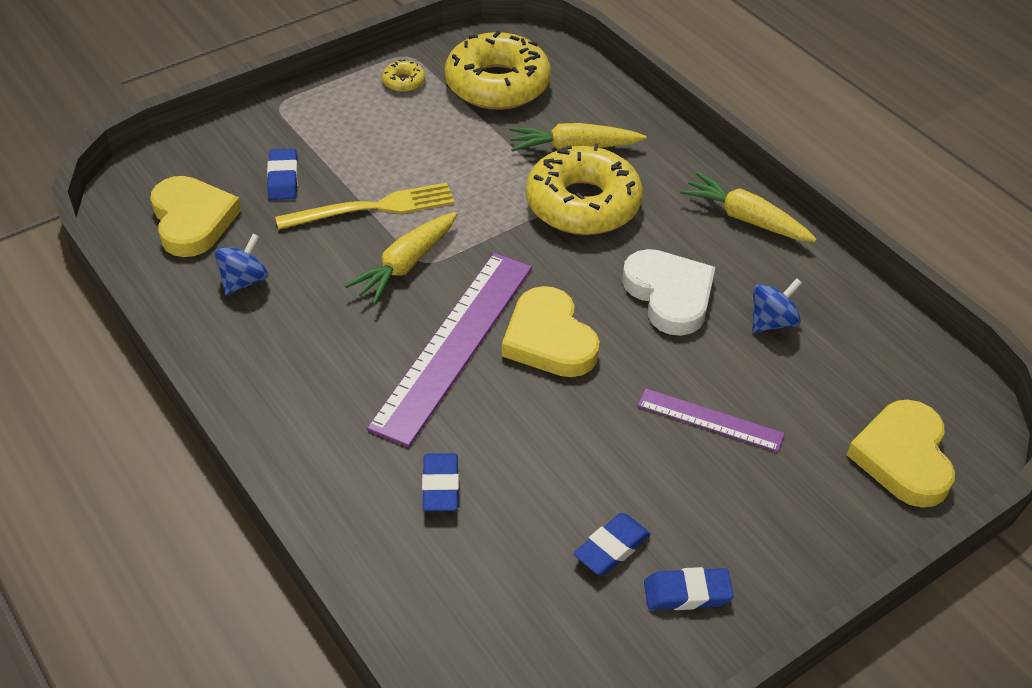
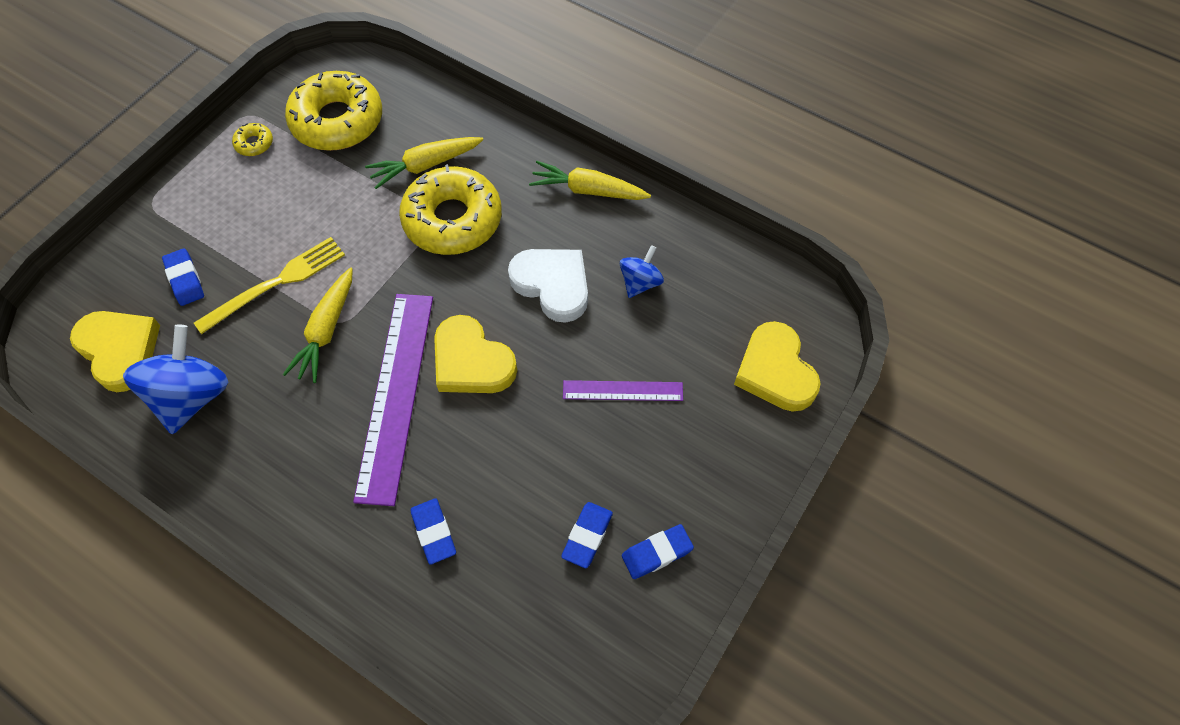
camera: 20 degrees left, 15 degrees up
(244, 281) = (191, 396): blue spinning top -> blue spinning top, size x1.81

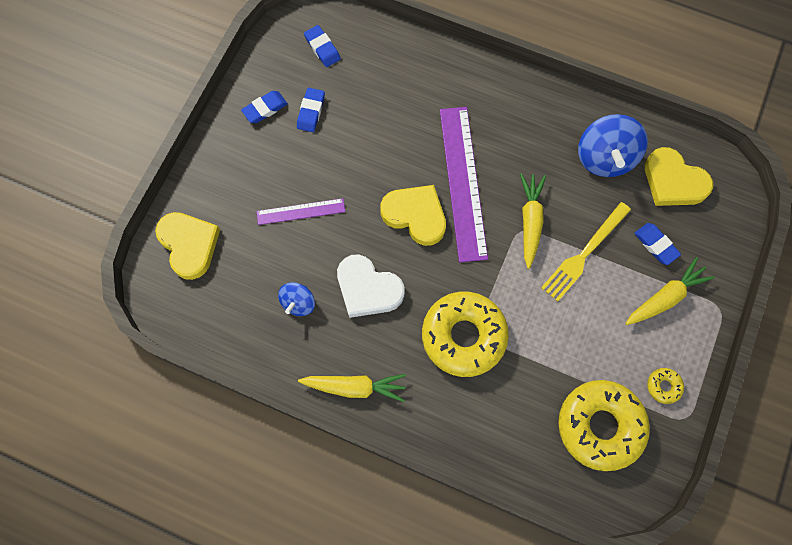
camera: 170 degrees right, 10 degrees up
(425, 165) = (503, 389): yellow carrot -> yellow carrot (665, 297)
(434, 532) = (409, 98): blue eraser -> blue eraser (322, 48)

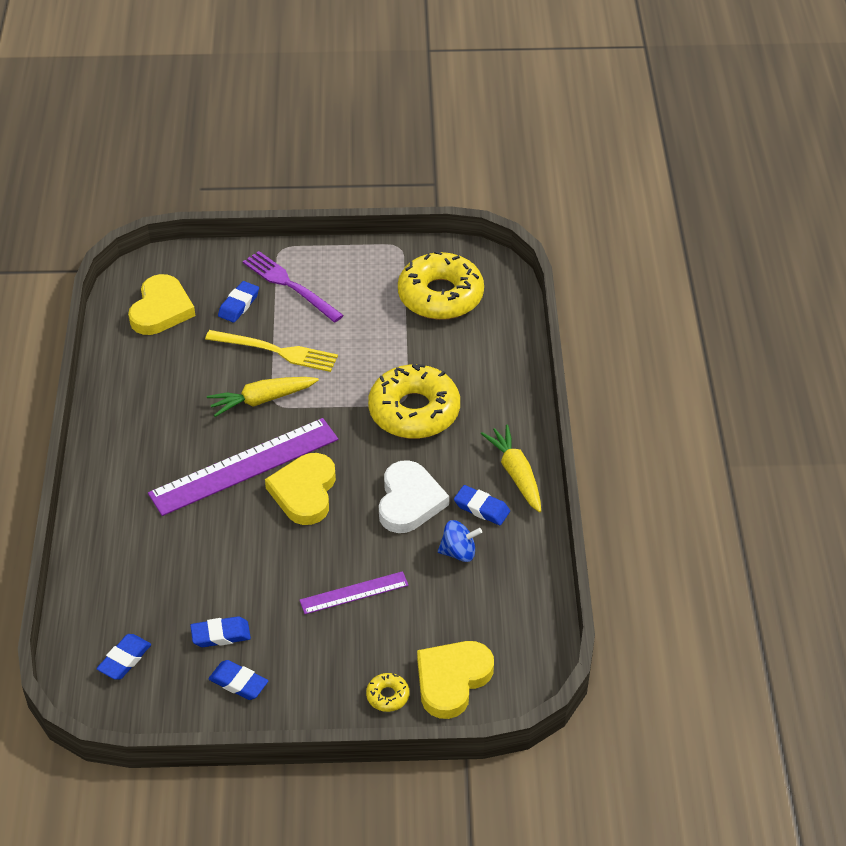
camera: 115 degrees left, 25 degrees down
(301, 211) = (354, 593): purple ruler -> purple ruler turned 75 degrees counterclockwise
(333, 341) = (481, 508): none -> blue eraser
(605, 157) = (158, 365): blue spinning top -> none
(663, 386) = (378, 266): yellow donut -> yellow donut (387, 696)
(665, 297) = (290, 285): yellow carrot -> purple fork

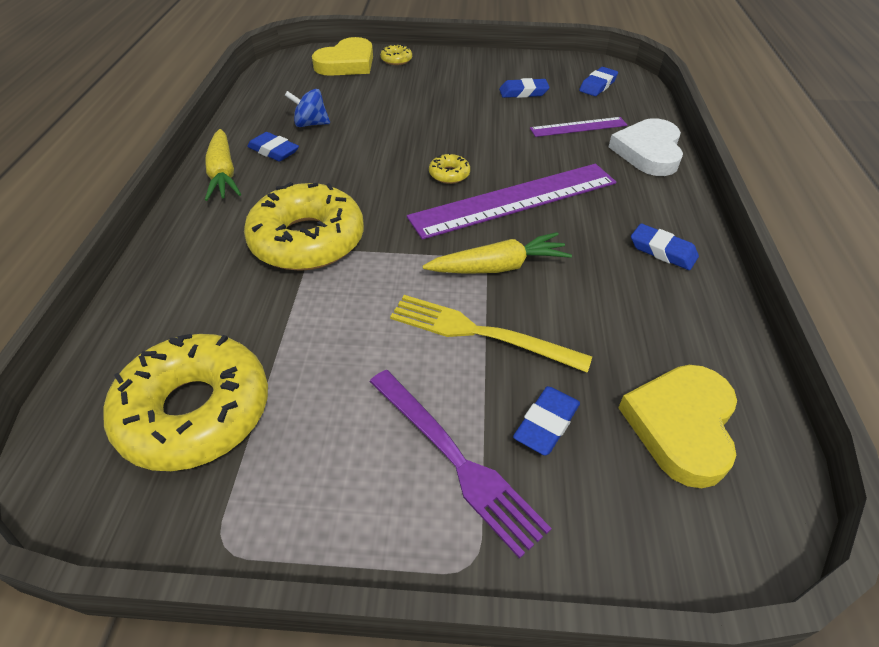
camera: 175 degrees left, 0 degrees up
(238, 683) = (506, 71): blue eraser -> blue eraser (662, 251)
(304, 492) = (449, 174): yellow heart -> yellow donut
(354, 593) = (411, 107): purple ruler -> purple ruler (578, 127)
(409, 501) = (343, 160): white heart -> white heart (648, 152)

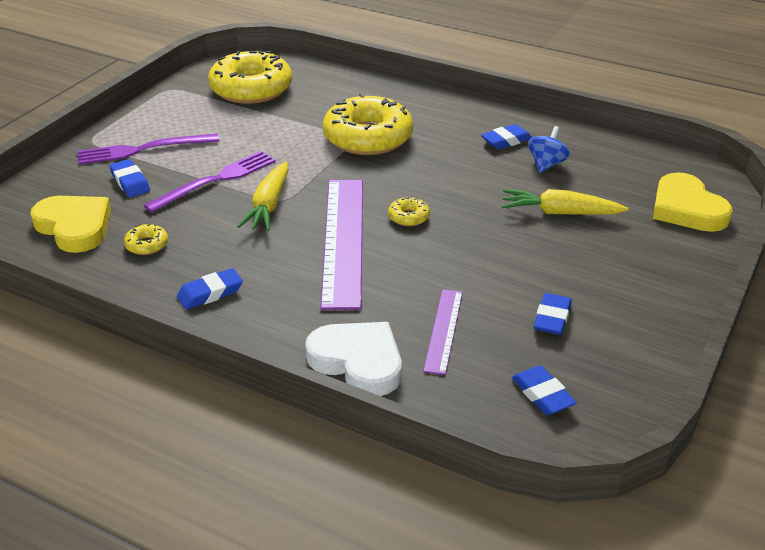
camera: 115 degrees right, 10 degrees down
(223, 174) = (483, 116): yellow carrot -> yellow carrot (560, 213)
(396, 60) = (687, 245): yellow donut -> yellow donut (146, 245)
(481, 333) = (215, 180): yellow fork -> purple fork

